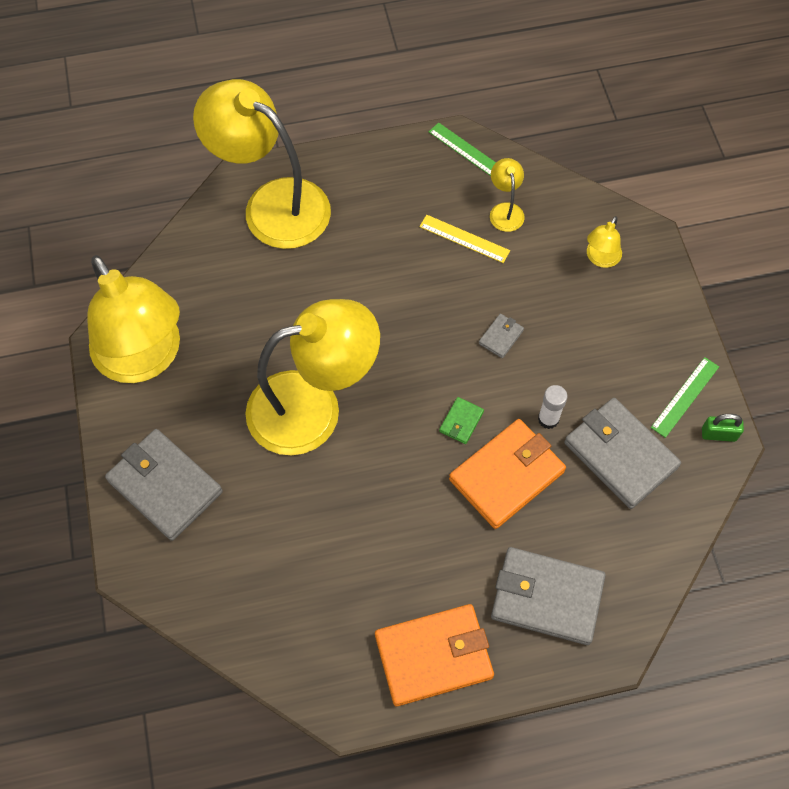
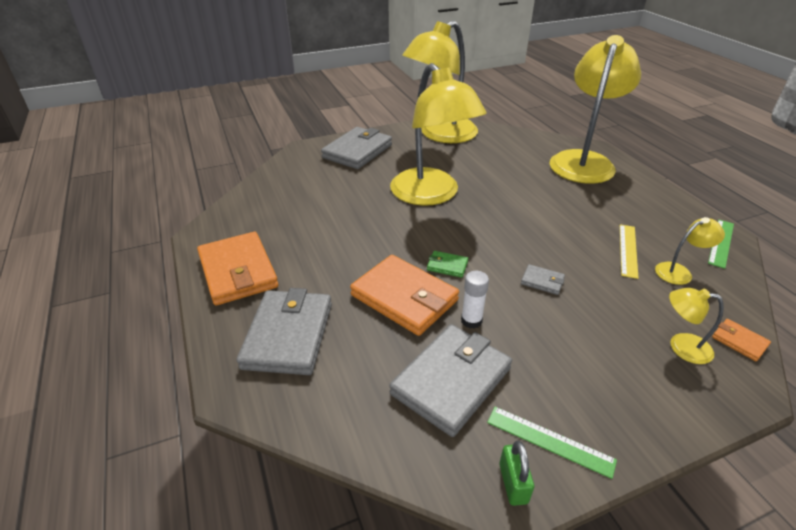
camera: 80 degrees right, 25 degrees down
(600, 213) = (739, 341): none -> orange wallet

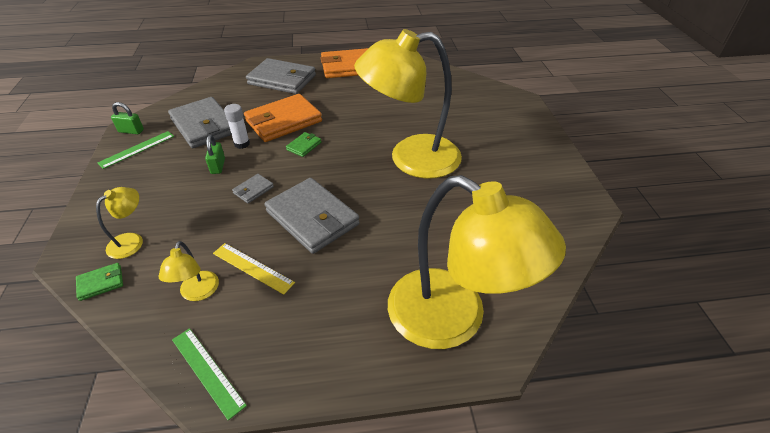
camera: 105 degrees right, 5 degrees up
(357, 151) = (511, 128): grey wallet -> grey wallet (312, 218)
(440, 135) = (550, 193): yellow lamp -> none
(525, 326) = (218, 166): none -> green padlock
(739, 341) = (101, 283): orange wallet -> green wallet

